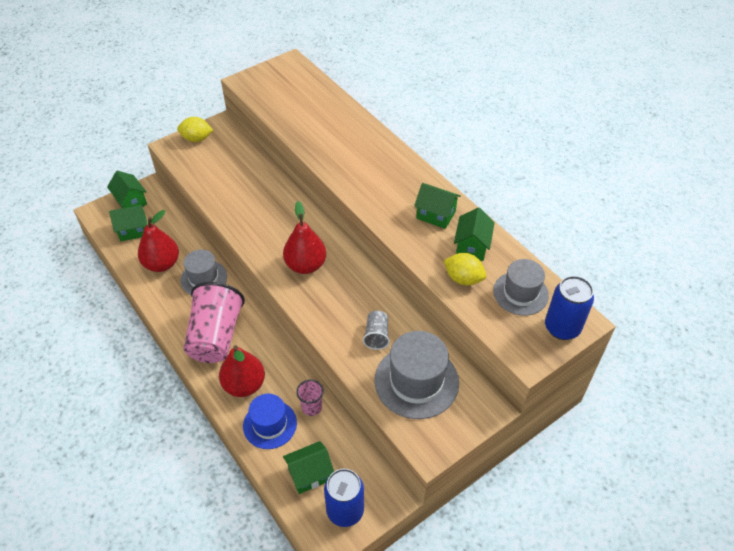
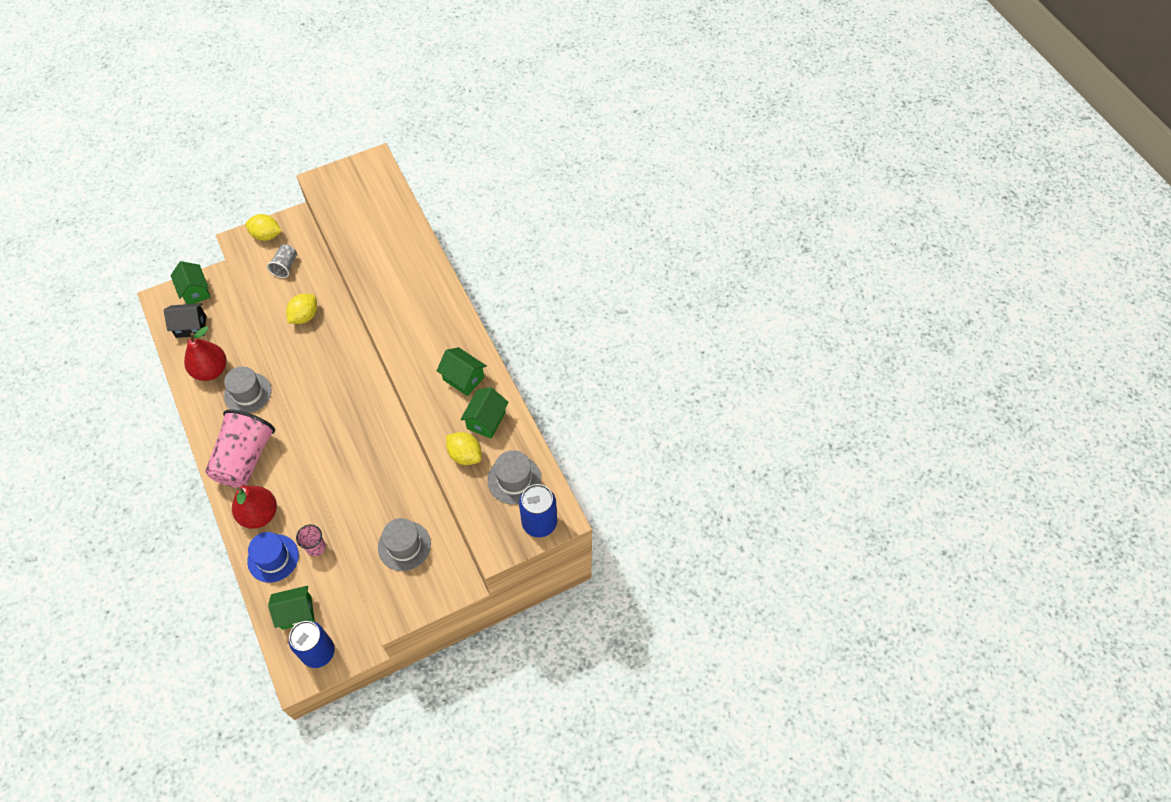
camera: 10 degrees right, 10 degrees up
(133, 230) = (191, 327): green house -> black house
(252, 197) = (304, 316): none -> yellow lemon
(306, 265) = (336, 404): red pear -> none
(376, 336) = (382, 492): grey cup -> grey cup (285, 266)
(416, 381) = (404, 546): grey hat -> grey hat, size x0.66

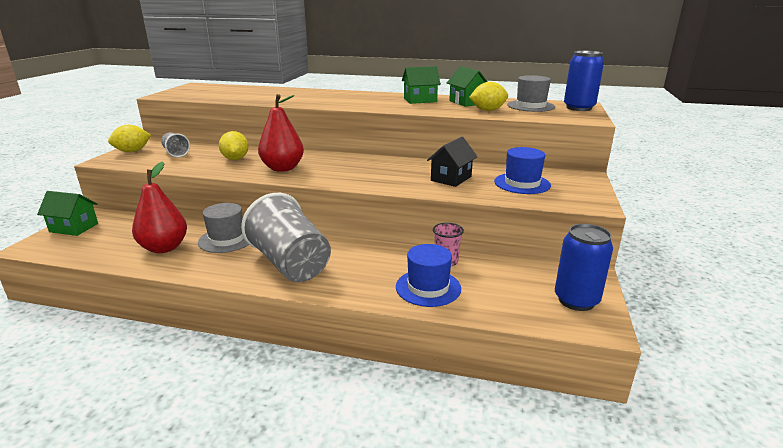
camera: 50 degrees left, 35 degrees down
(191, 327) = (99, 241): black house -> black house (451, 178)
(245, 459) = (290, 264): pink cup -> grey cup
(259, 514) = (365, 277): red pear -> red pear (282, 168)
(296, 612) = (512, 296): green house -> none
(404, 546) = (522, 183): grey hat -> blue hat

